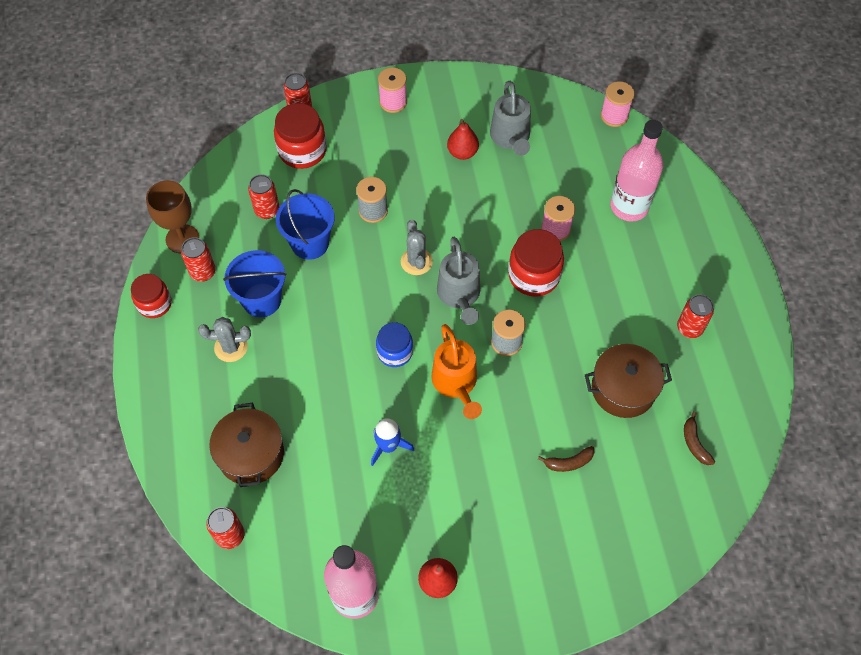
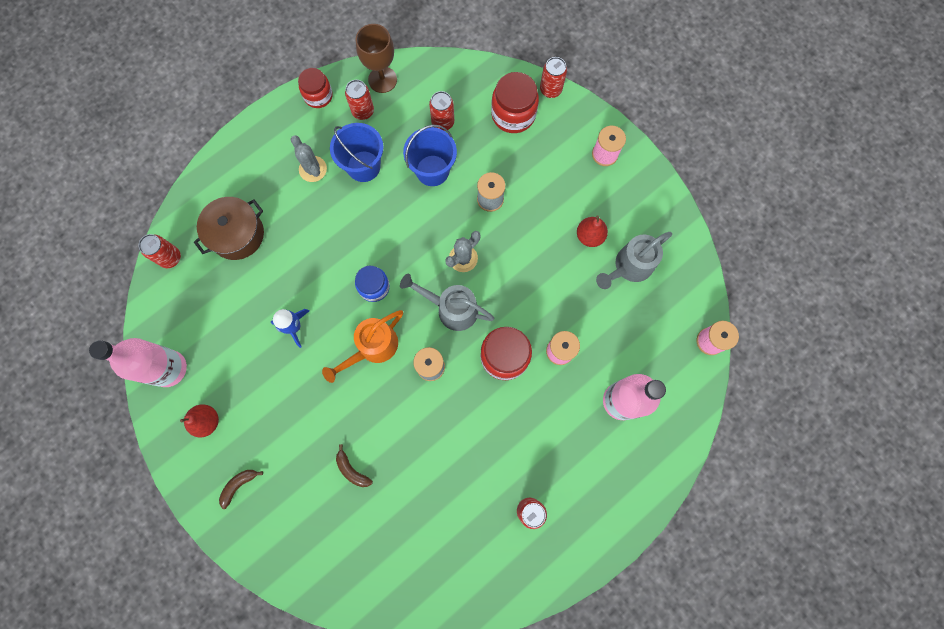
camera: 60 degrees right, 15 degrees up
(459, 296) = (451, 308): grey watering can -> grey watering can turned 60 degrees clockwise
(623, 389) = (440, 482): brown pot -> none
(694, 443) = (423, 564): brown banana -> brown banana (239, 485)

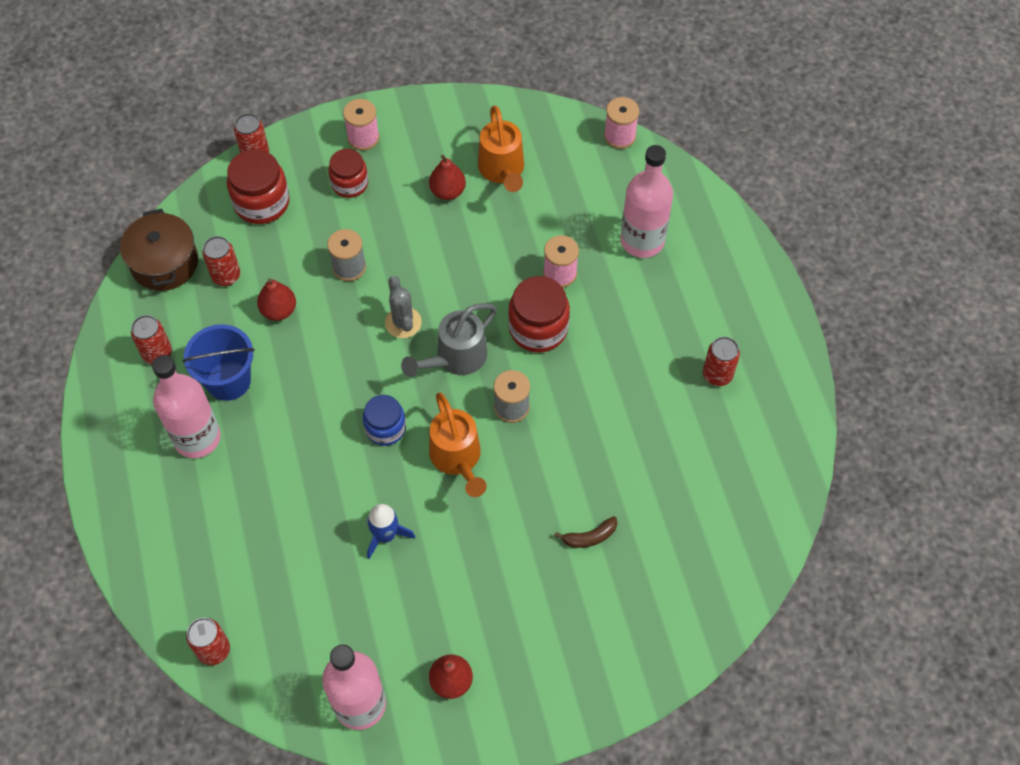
camera: 65 degrees left, 15 degrees down
(237, 234) = (230, 557): brown pot -> brown pot (164, 263)
(239, 485) = (548, 672): brown banana -> none
(313, 169) = (197, 437): grey cactus -> pink bottle
(318, 96) = (104, 394): red jar -> red jar (350, 184)
(382, 79) = (130, 316): brown goblet -> none
(432, 170) = (279, 310): blue bucket -> red pear
(629, 267) = (502, 171): grey watering can -> orange watering can

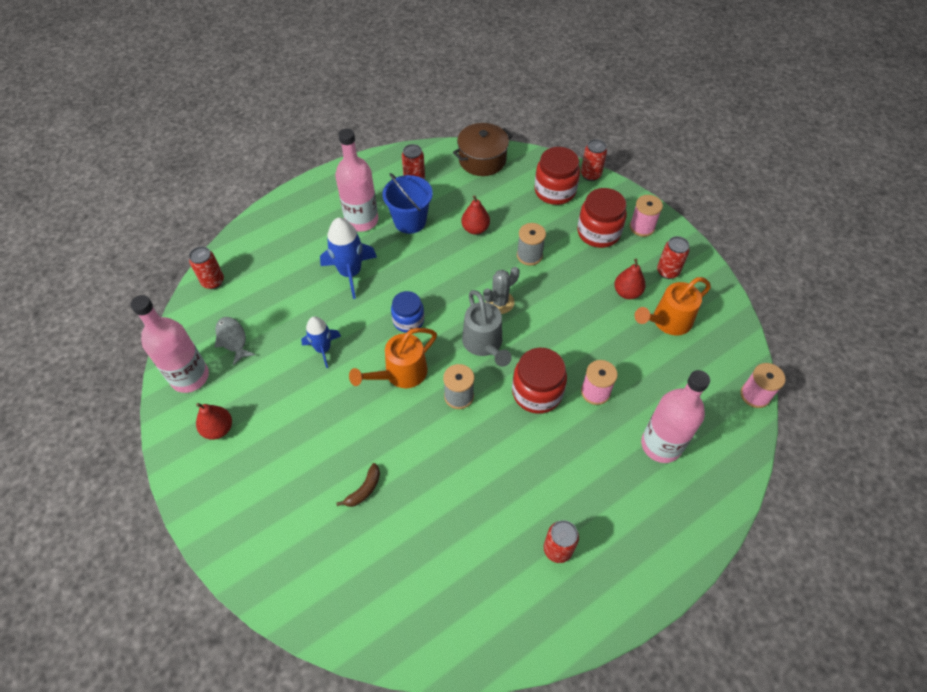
camera: 70 degrees right, 5 degrees down
(226, 276) = (488, 193): red can -> red can (667, 271)
(280, 474) = (350, 273): none -> blue rocket
(323, 641) = (232, 339): none -> grey fish
(350, 184) = (598, 232): red jar -> red jar, size x1.51
(455, 358) = (484, 345): grey watering can -> grey watering can turned 135 degrees counterclockwise
(589, 537) = (364, 490): brown banana -> brown banana turned 105 degrees counterclockwise

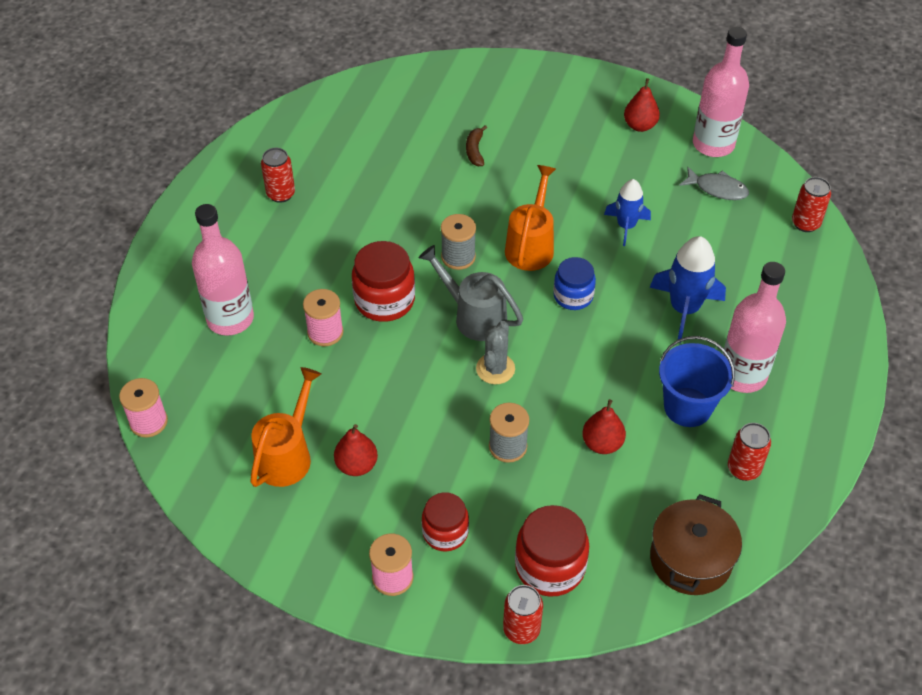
camera: 145 degrees right, 5 degrees down
(598, 232) = (445, 532): red jar -> red jar, size x0.66
(667, 271) = (321, 525): red can -> none

